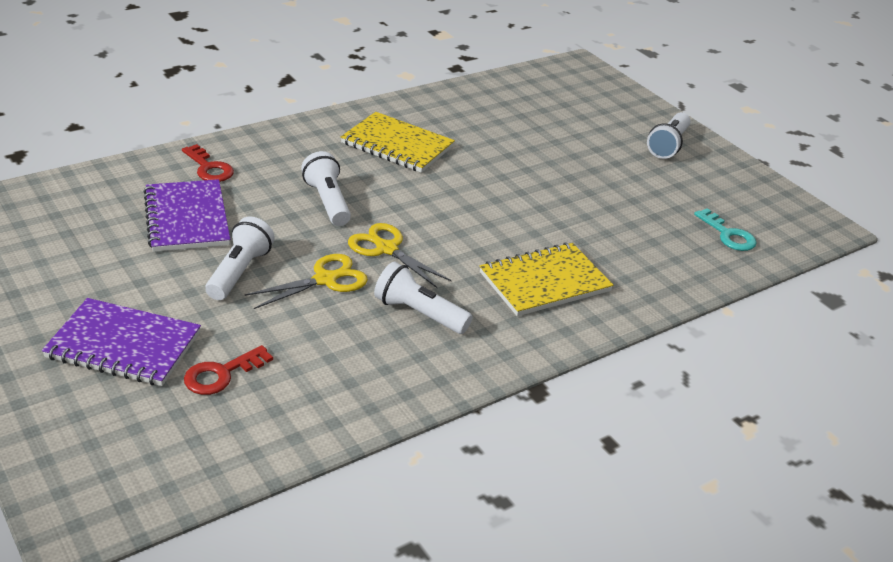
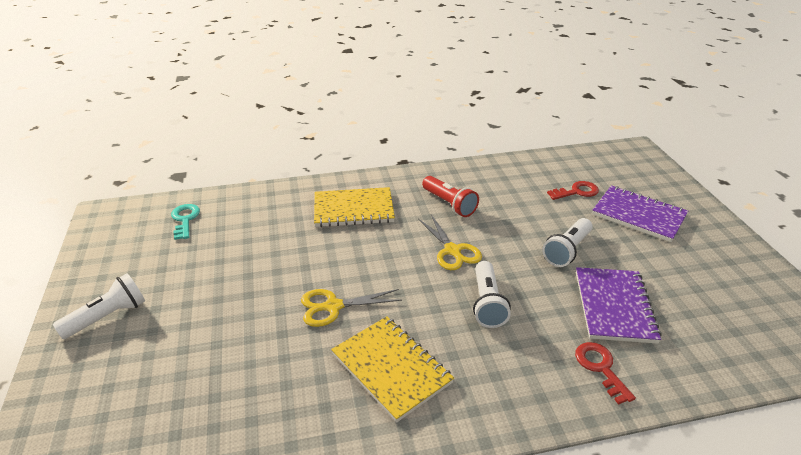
camera: 155 degrees left, 0 degrees up
(325, 279) = (505, 235): yellow scissors -> yellow scissors (333, 306)
(419, 313) = (449, 204): white flashlight -> red flashlight

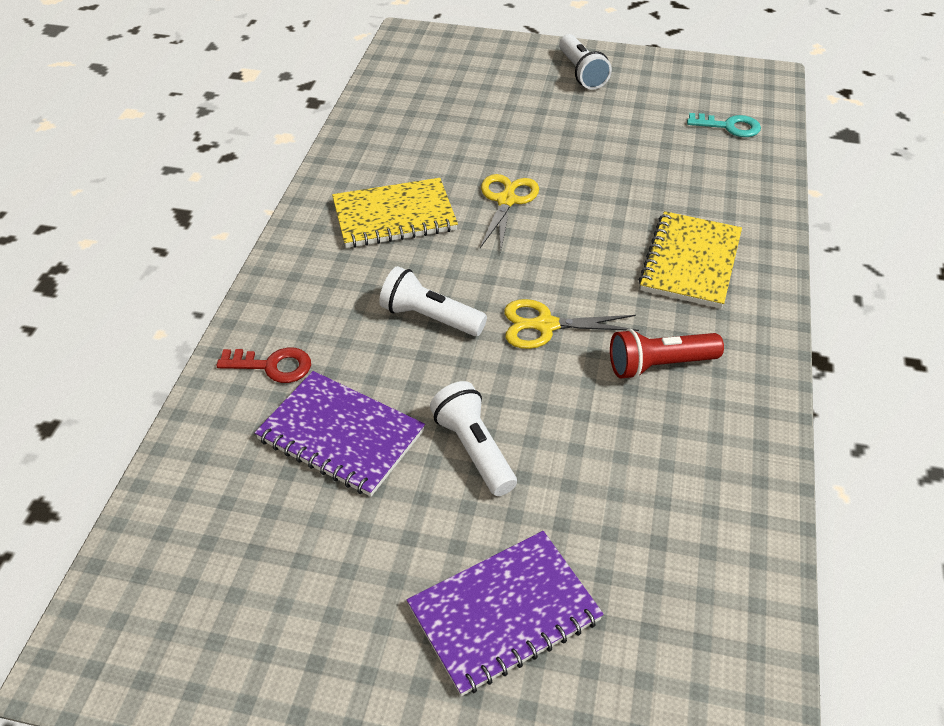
camera: 115 degrees right, 10 degrees up
(576, 192) = (621, 560): red key -> none

